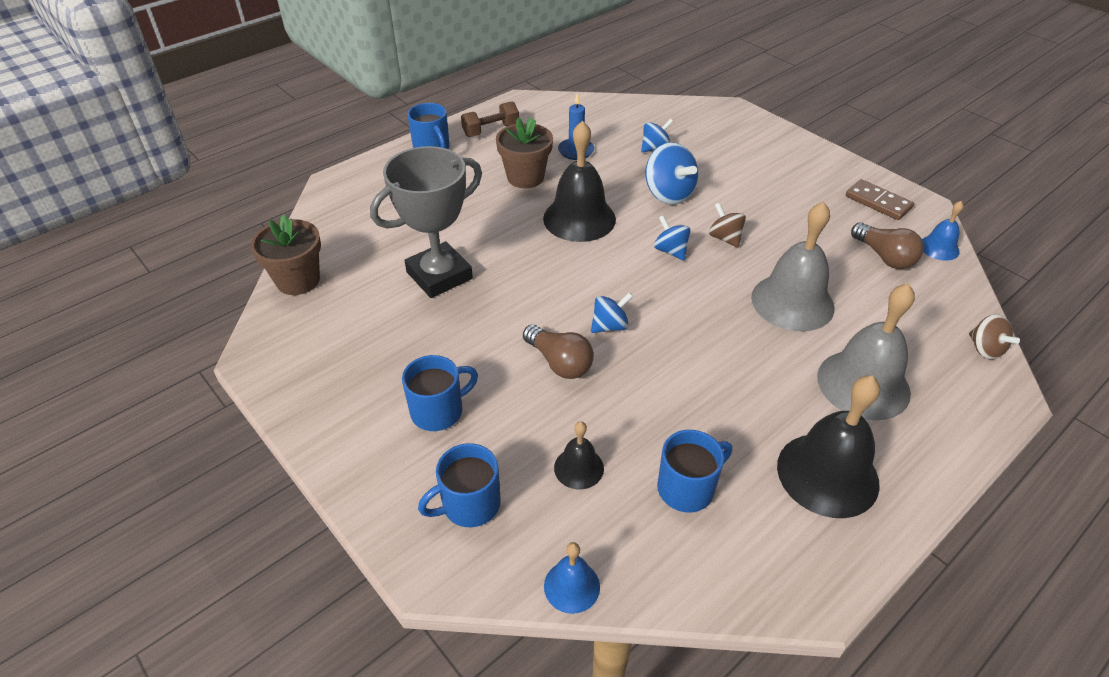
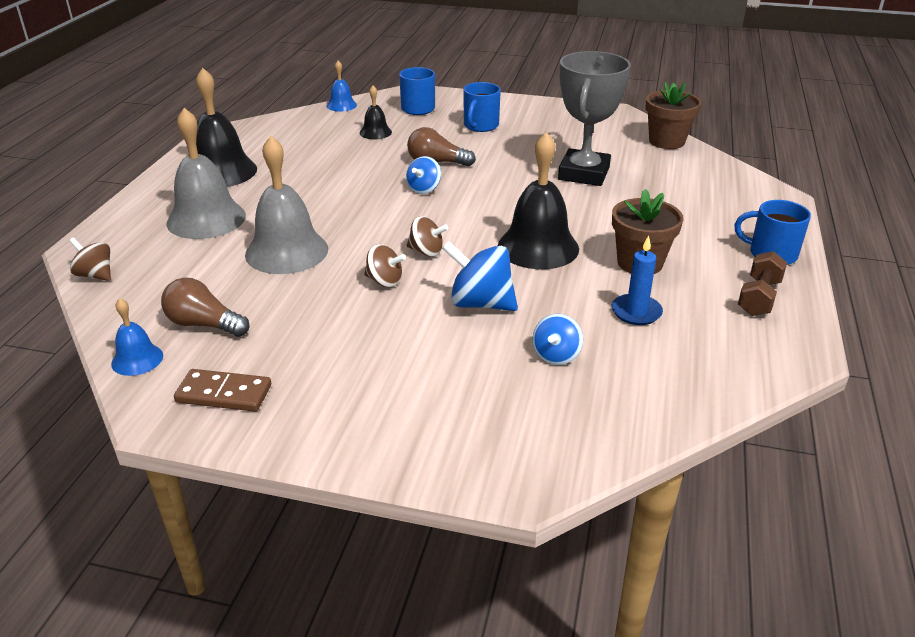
camera: 145 degrees right, 10 degrees down
(670, 251) = (426, 251): blue spinning top -> brown spinning top
(687, 488) = (306, 143): blue mug -> none

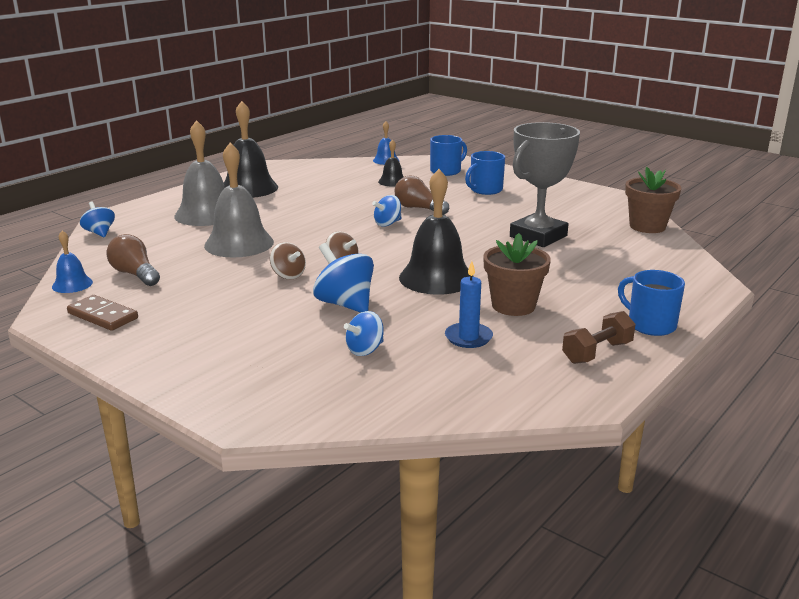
camera: 25 degrees right, 10 degrees down
(95, 275) = (99, 233): brown spinning top -> blue spinning top

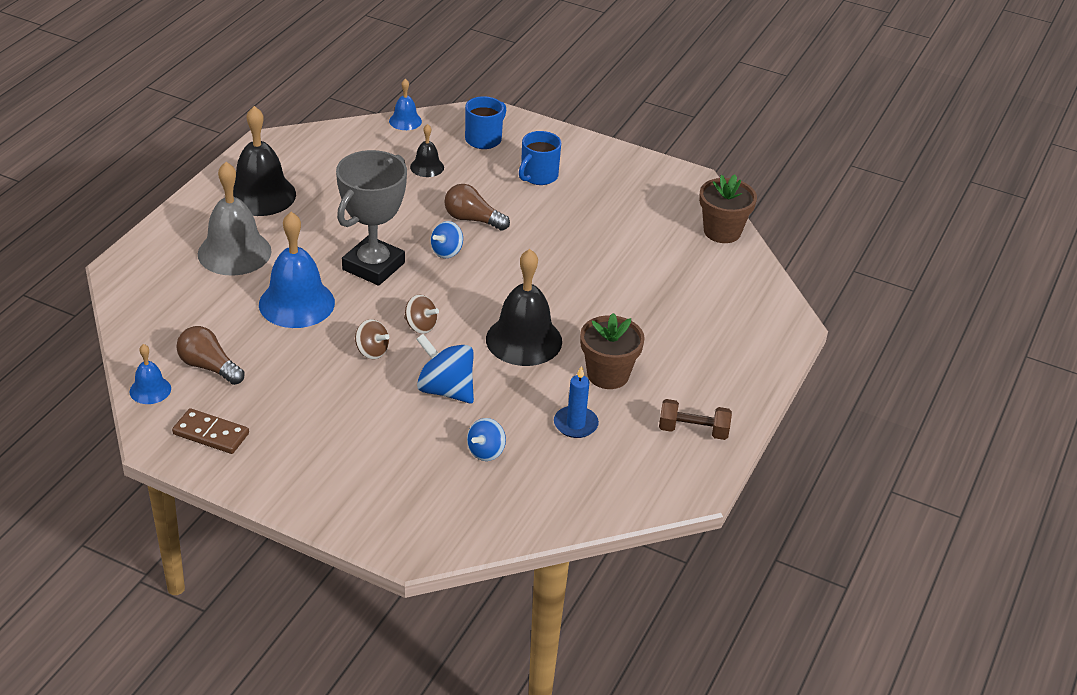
camera: 15 degrees left, 15 degrees up
(99, 233) = (128, 299): blue spinning top -> none
(239, 243) = (296, 303): grey bell -> blue bell
(538, 236) = (612, 260): grey trophy -> grey trophy (373, 266)
(597, 352) = (693, 431): brown dumbbell -> brown dumbbell turned 60 degrees clockwise
(650, 325) = (736, 388): blue mug -> none

